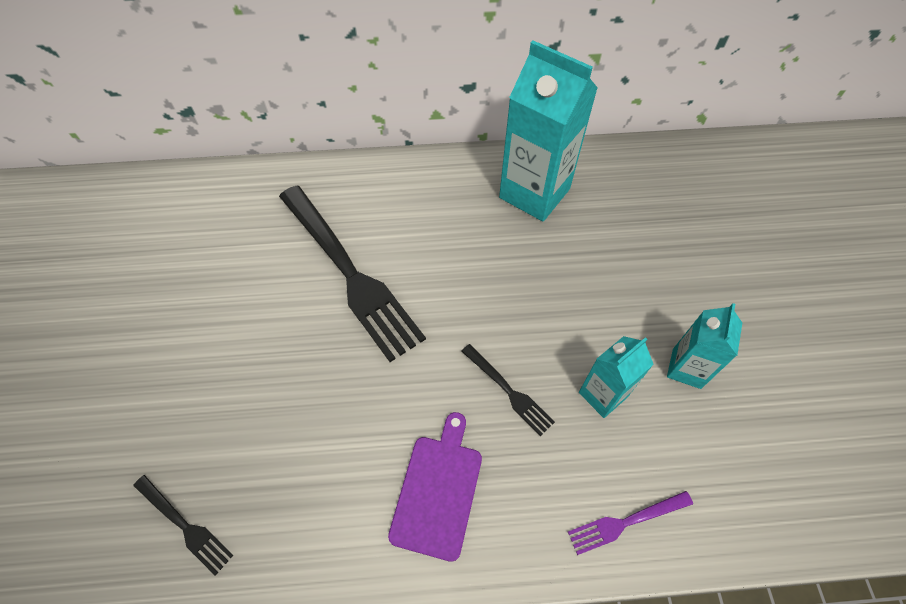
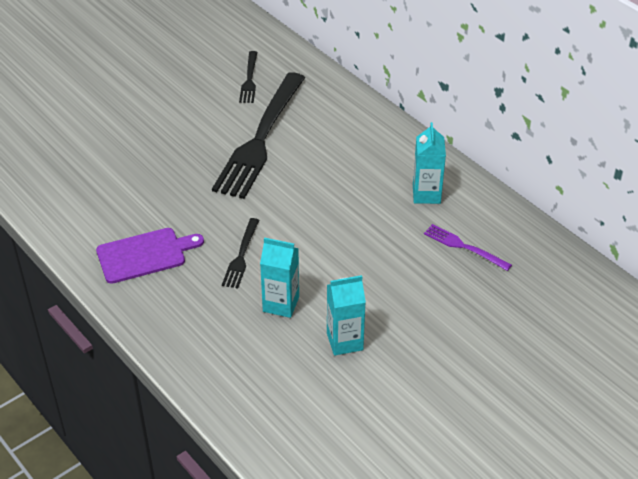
camera: 55 degrees right, 15 degrees down
(185, 526) = (42, 165): black fork -> black fork (249, 80)
(534, 193) = (426, 194): turquoise carton -> turquoise carton, size x0.55
(625, 522) = (195, 352): purple fork -> purple fork (463, 246)

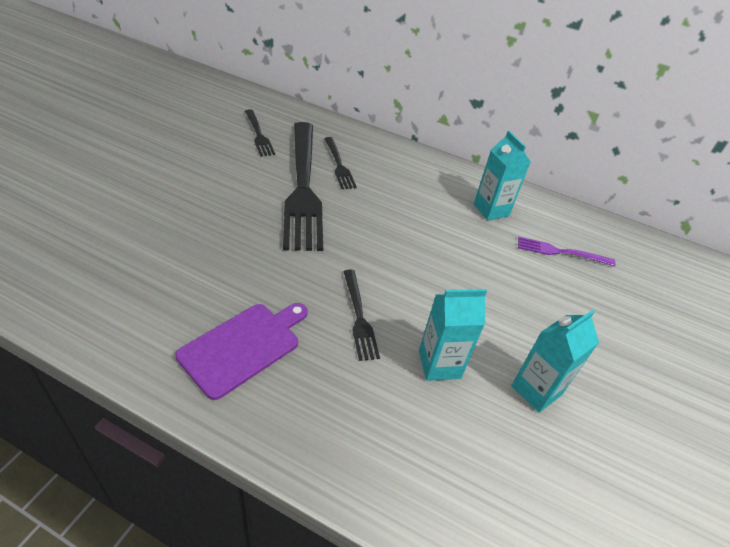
camera: 30 degrees left, 0 degrees up
(307, 123) = (339, 165): none -> black fork

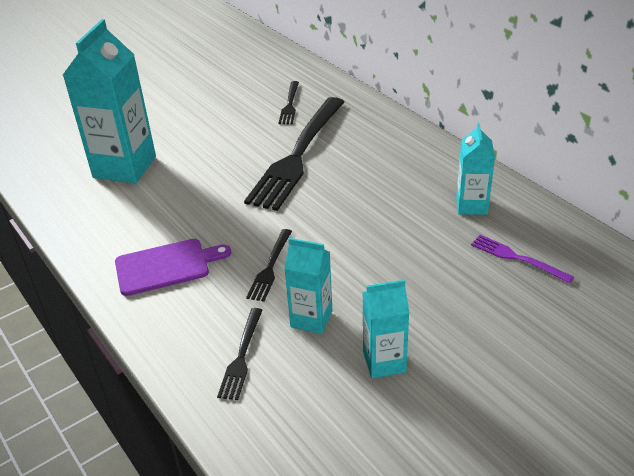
camera: 35 degrees right, 5 degrees down
(111, 233) = (125, 167): none -> turquoise carton
(339, 165) = (345, 141): black fork -> black fork (241, 357)

